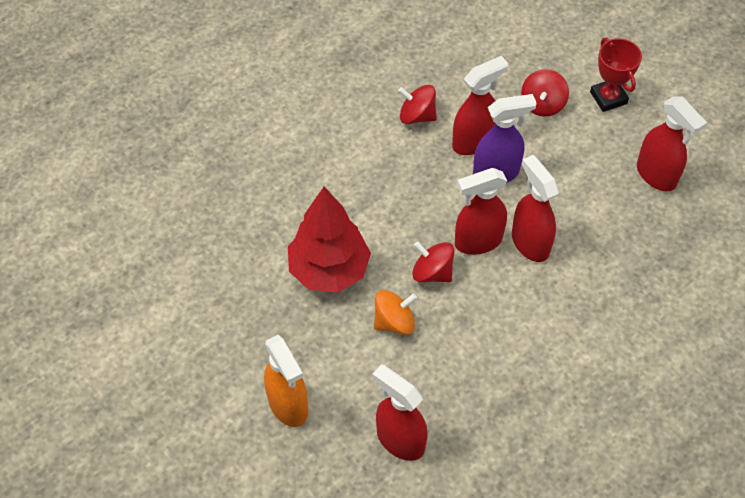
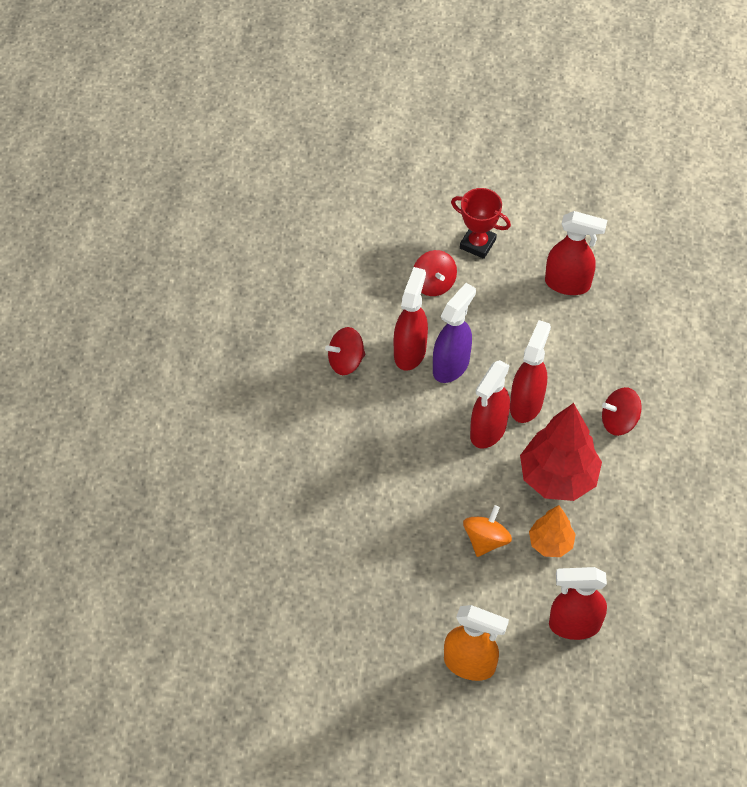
camera: 40 degrees left, 0 degrees up
(329, 270) = (398, 537): red tree -> red tree (558, 478)
(432, 272) = (477, 480): red spinning top -> red spinning top (619, 421)
(444, 362) = (550, 543): none -> orange tree
(530, 243) = (526, 403): red spray bottle -> red spray bottle turned 90 degrees clockwise

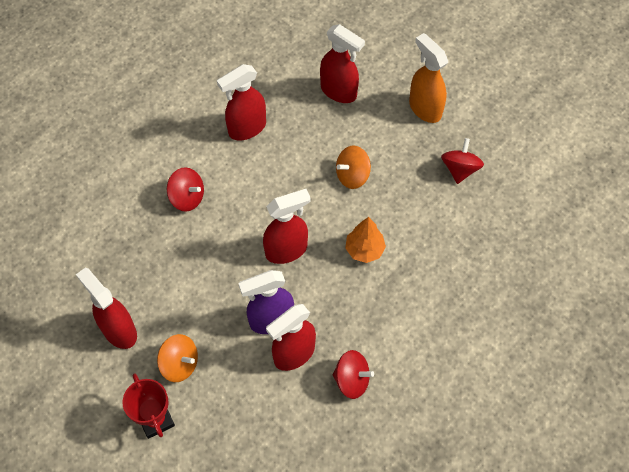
camera: 145 degrees left, 5 degrees up
(433, 283) = (224, 405): red spinning top -> red spinning top (460, 169)
(496, 290) = (180, 364): none -> orange spinning top
(526, 403) = (240, 252): red spray bottle -> red spray bottle (246, 128)
(550, 543) = (310, 147): orange tree -> orange tree (364, 250)
(558, 478) = (266, 186): red tree -> none

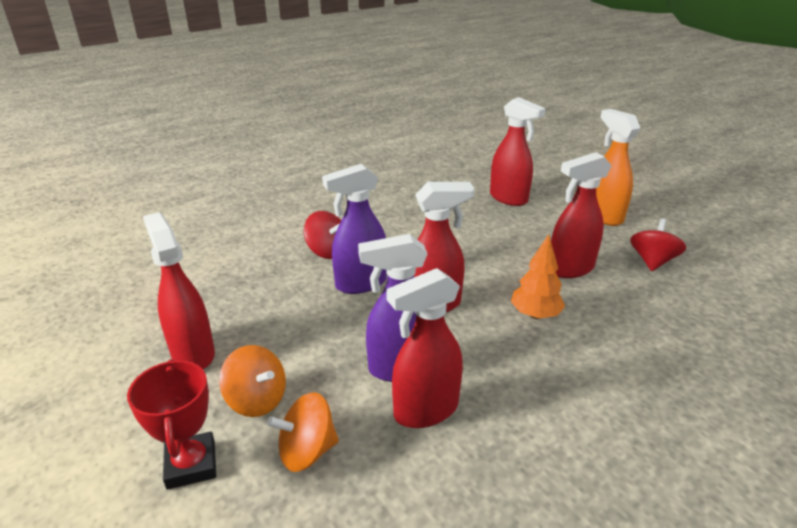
camera: 10 degrees right, 30 degrees down
(224, 235) = (360, 284): none -> purple spray bottle
(246, 128) = (407, 212): red spray bottle -> red spray bottle (570, 269)
(352, 175) = (521, 254): orange spinning top -> orange spinning top (307, 451)
(352, 380) = (512, 456): red spinning top -> none

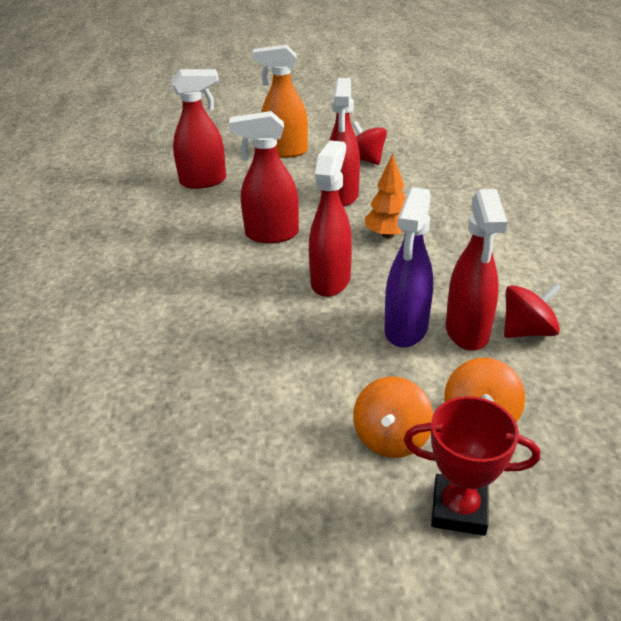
camera: 60 degrees left, 5 degrees up
(193, 353) = (276, 477): red spray bottle -> red spray bottle (271, 235)
(257, 400) = (391, 437): orange spinning top -> orange spinning top turned 135 degrees clockwise
(327, 251) = (173, 321): red spinning top -> red spinning top (527, 331)
(360, 284) = (257, 315): purple spray bottle -> none

